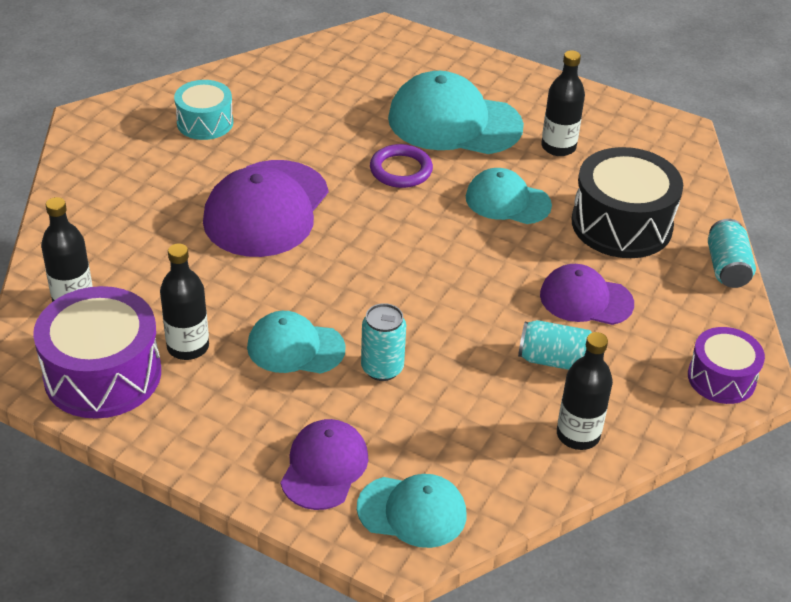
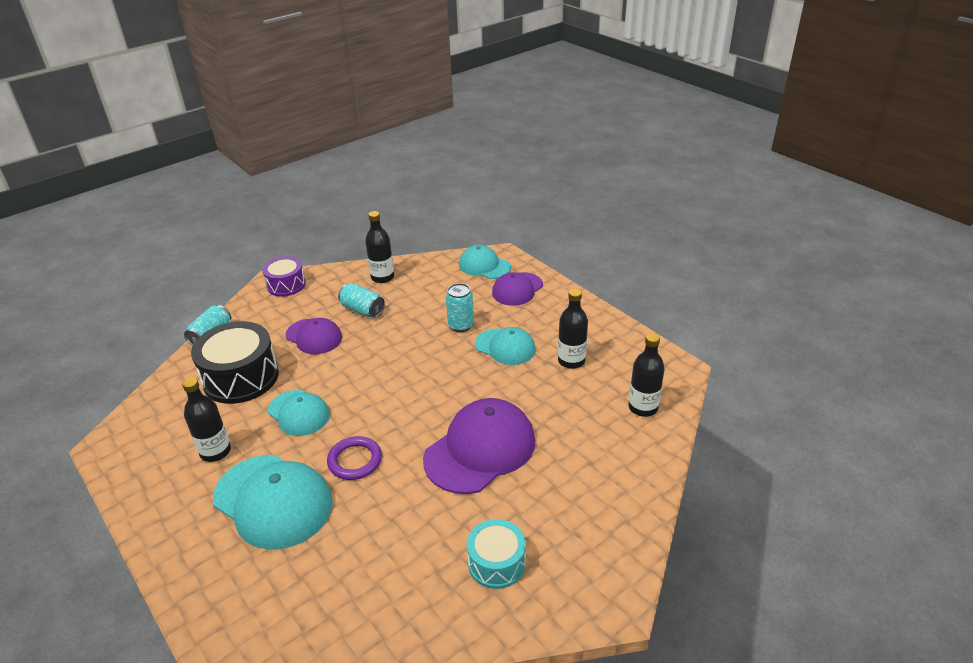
camera: 155 degrees left, 5 degrees down
(103, 374) = (628, 356): purple drum -> none

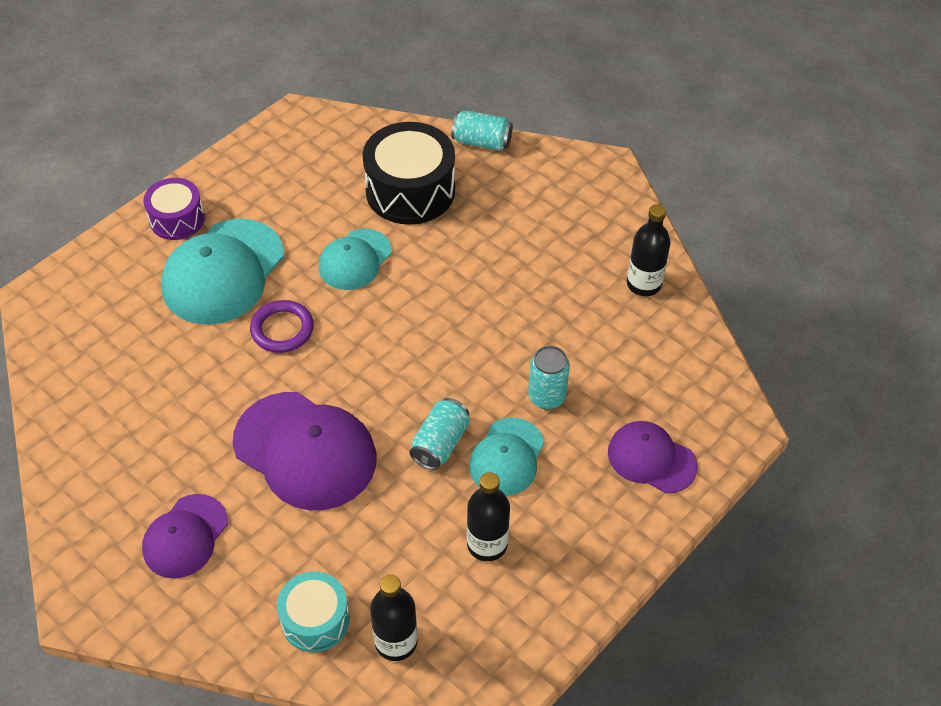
camera: 80 degrees right, 15 degrees up
(215, 452) = (290, 205): black bottle -> none
(286, 285) = (601, 183): purple drum -> purple drum (177, 219)
(314, 336) = (496, 239): purple cap -> purple cap (185, 536)
(362, 310) = (561, 277): turquoise can -> turquoise can (440, 443)
(484, 266) = (705, 407): turquoise cap -> none
(496, 563) = (138, 487): turquoise drum -> turquoise drum (315, 620)

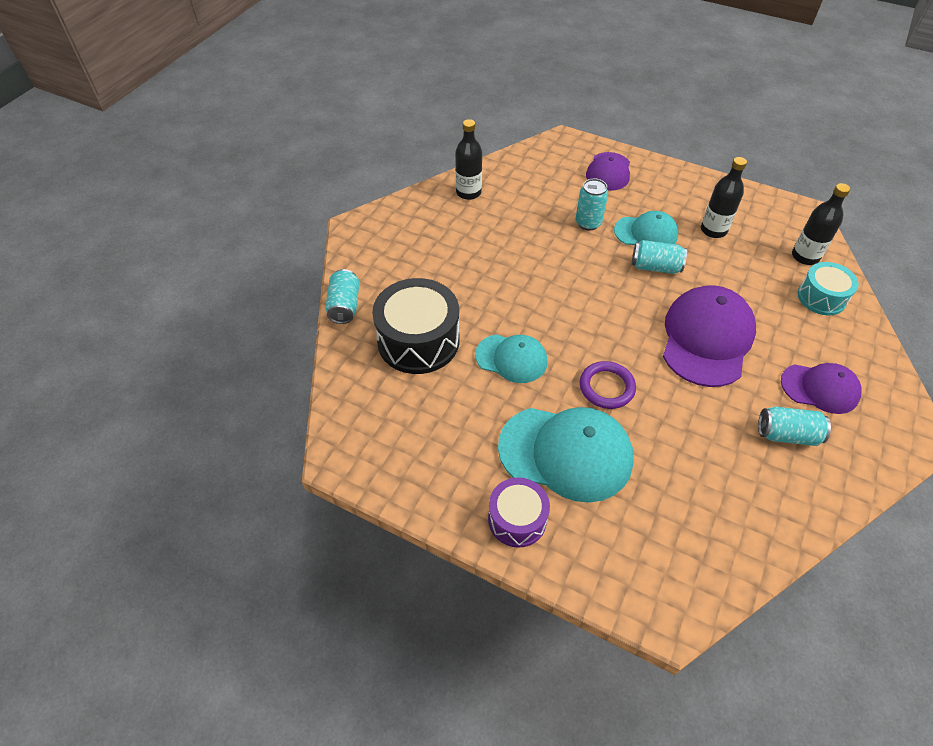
camera: 105 degrees left, 0 degrees up
(147, 470) = (787, 434): none -> turquoise can

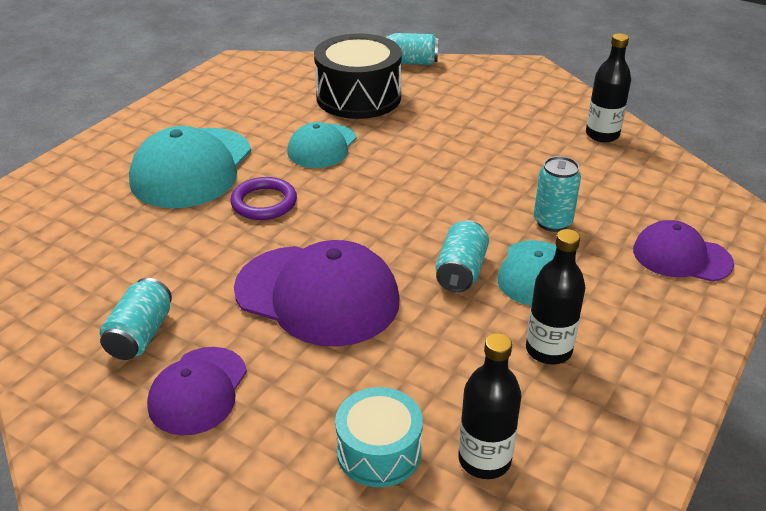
camera: 95 degrees right, 15 degrees down
(517, 519) = (136, 136): purple drum -> none

